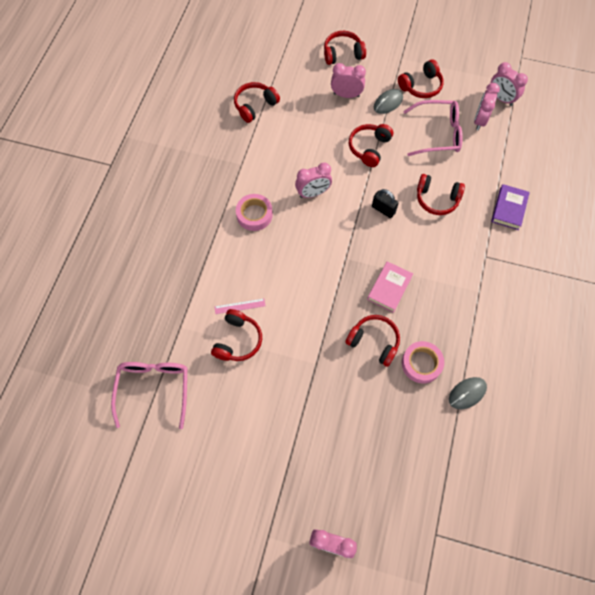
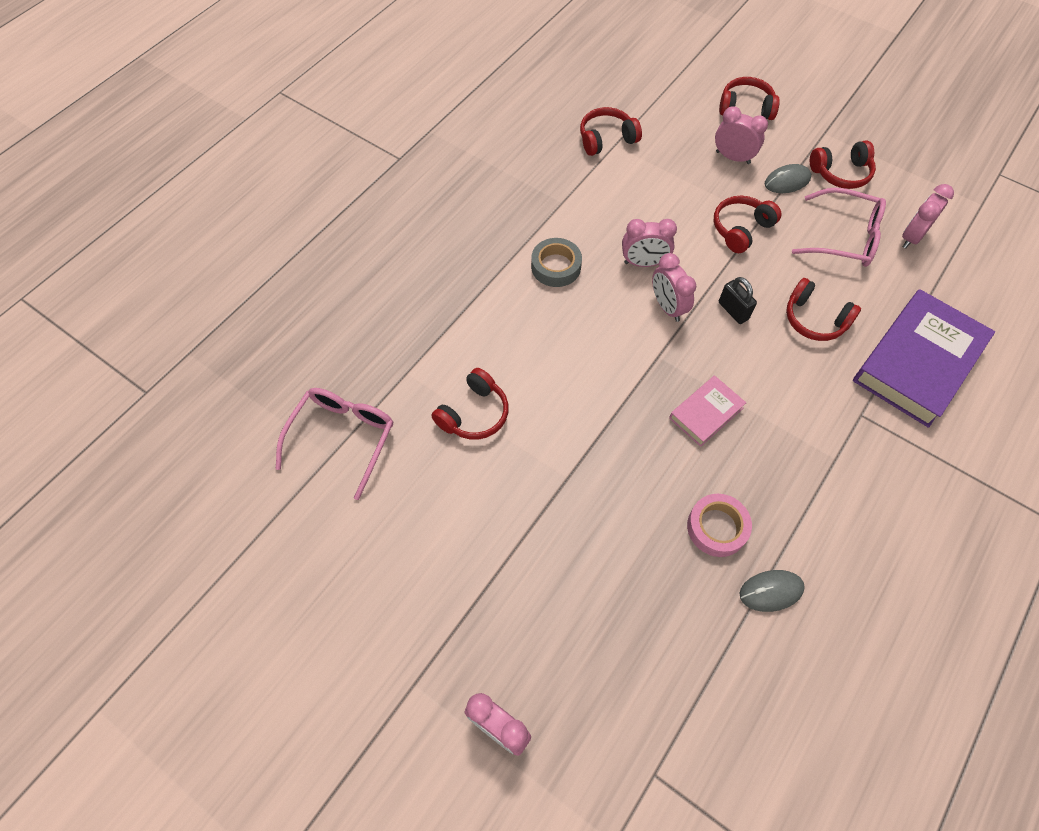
camera: 20 degrees right, 5 degrees down
(240, 306) = (493, 372): pink ruler -> none
(254, 215) = (556, 267): pink tape -> grey tape
(374, 342) = (659, 476): red headphones -> none
(501, 99) = (952, 218): pink clock -> pink clock (667, 307)
(509, 209) = (917, 362): purple book -> purple book, size x1.99

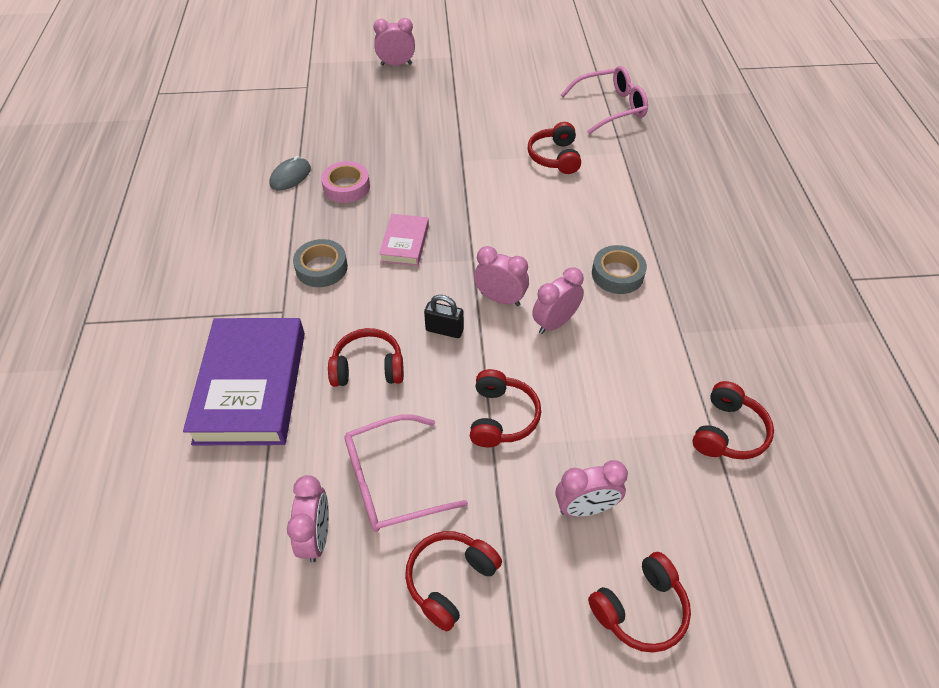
camera: 140 degrees right, 10 degrees down
(342, 438) = (610, 107): pink glasses -> pink glasses turned 90 degrees counterclockwise
(787, 181) = (502, 517): grey mouse -> none
(802, 438) = (321, 268): none -> grey tape

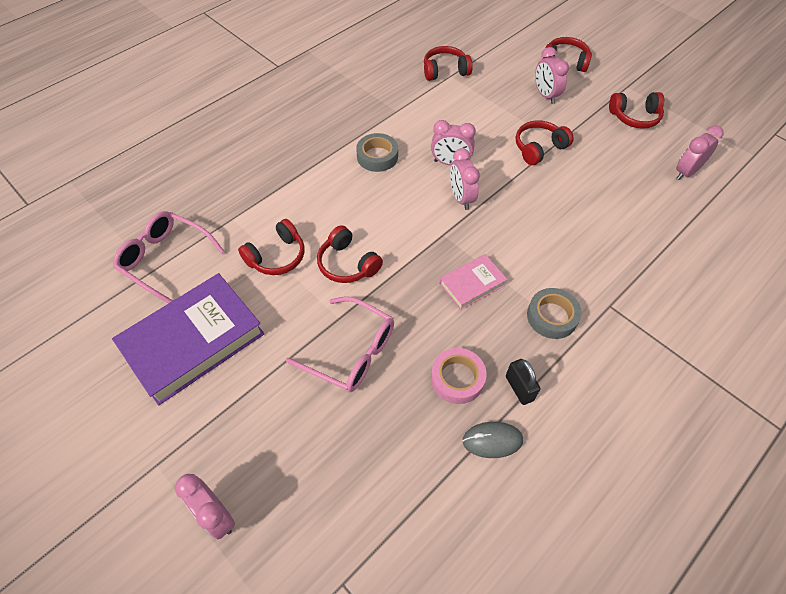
camera: 130 degrees left, 5 degrees up
(251, 386) = (670, 270): purple book -> purple book (193, 341)
(368, 367) = (585, 224): red headphones -> red headphones (347, 264)
(391, 482) = (627, 165): pink glasses -> pink glasses (351, 352)
(444, 330) = (516, 208): black padlock -> black padlock (519, 388)
(585, 508) = (545, 95): pink clock -> pink clock turned 150 degrees counterclockwise

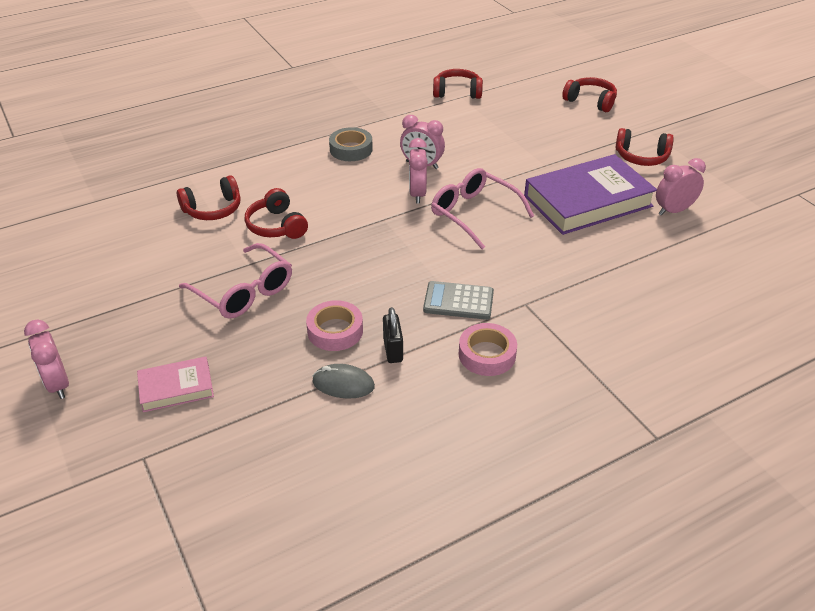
camera: 15 degrees right, 15 degrees down
(165, 259) = (111, 194): pink glasses -> pink glasses (474, 213)
(193, 341) = (104, 257): purple book -> purple book (587, 201)
(472, 284) = (390, 262): pink book -> pink book (176, 388)
(539, 148) = (521, 167): red headphones -> none
(545, 95) = (552, 126): pink clock -> none
(552, 316) = (458, 301): grey tape -> grey calculator
(603, 372) = (487, 354): none -> pink tape

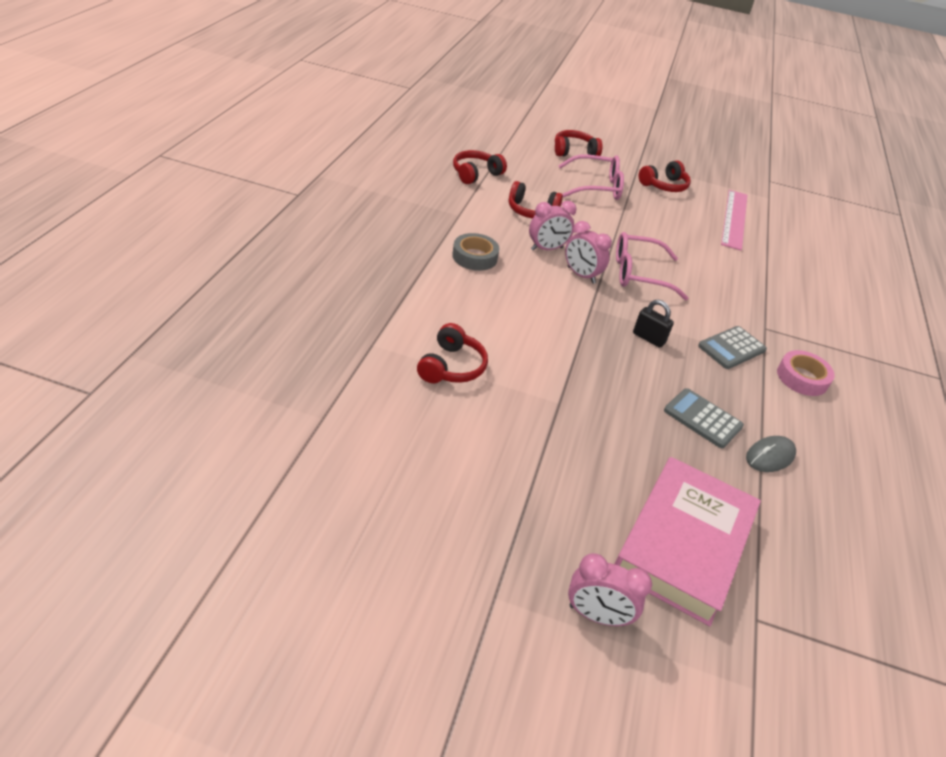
camera: 50 degrees left, 0 degrees up
(176, 388) = (683, 543): pink book -> pink book, size x1.99
(244, 292) = (596, 427): pink glasses -> pink glasses (596, 187)
(276, 226) = (527, 355): red headphones -> red headphones (531, 211)
(335, 331) = (702, 419): pink tape -> grey calculator
(393, 350) = (754, 410): black padlock -> black padlock (648, 338)
(587, 201) = (684, 232): purple book -> none
(673, 210) = (734, 219): pink clock -> pink ruler

